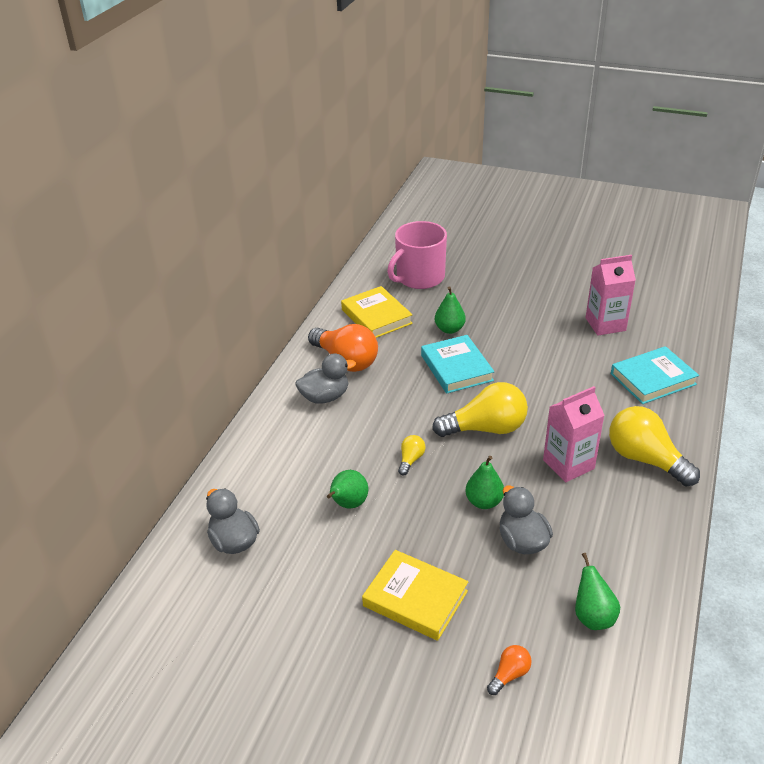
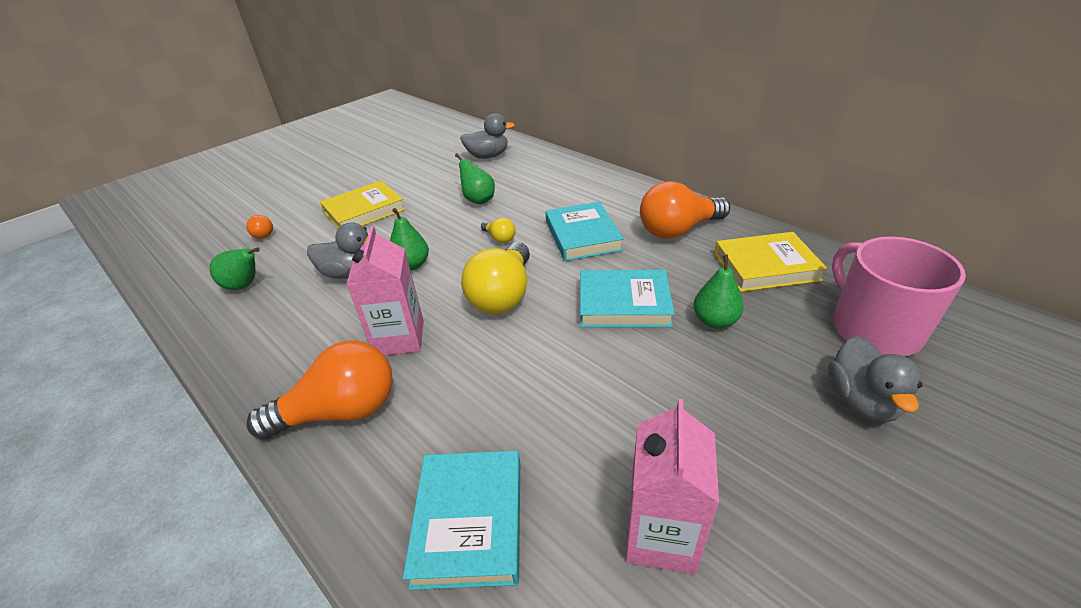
camera: 115 degrees right, 0 degrees up
(325, 397) = (623, 209): grey duck -> grey duck (861, 401)
(380, 409) = (582, 236): none -> turquoise book
(645, 459) = (340, 412): yellow light bulb -> orange light bulb

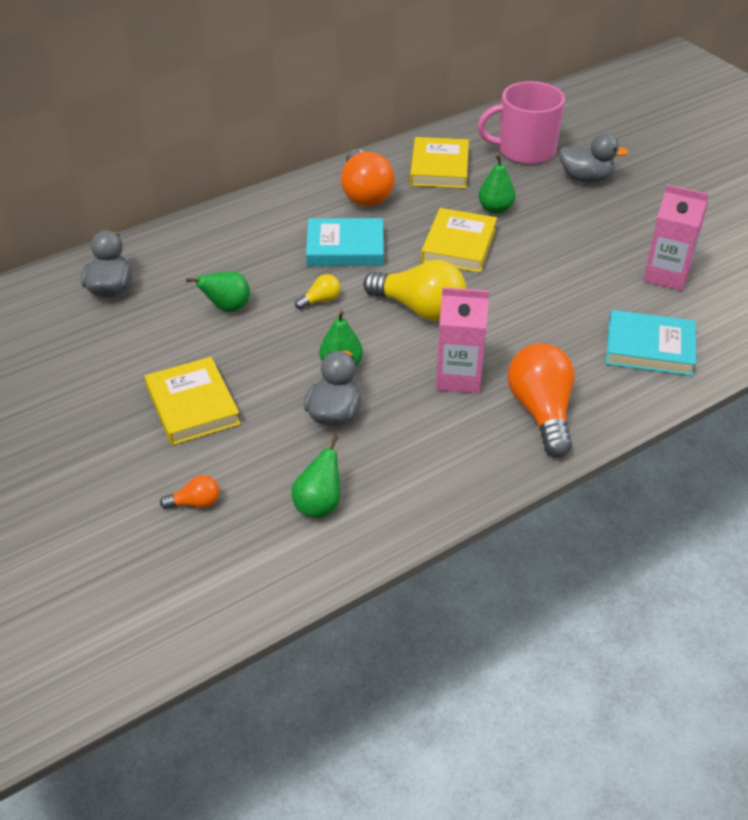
camera: 80 degrees left, 5 degrees up
(624, 304) = (459, 245): turquoise book -> yellow book

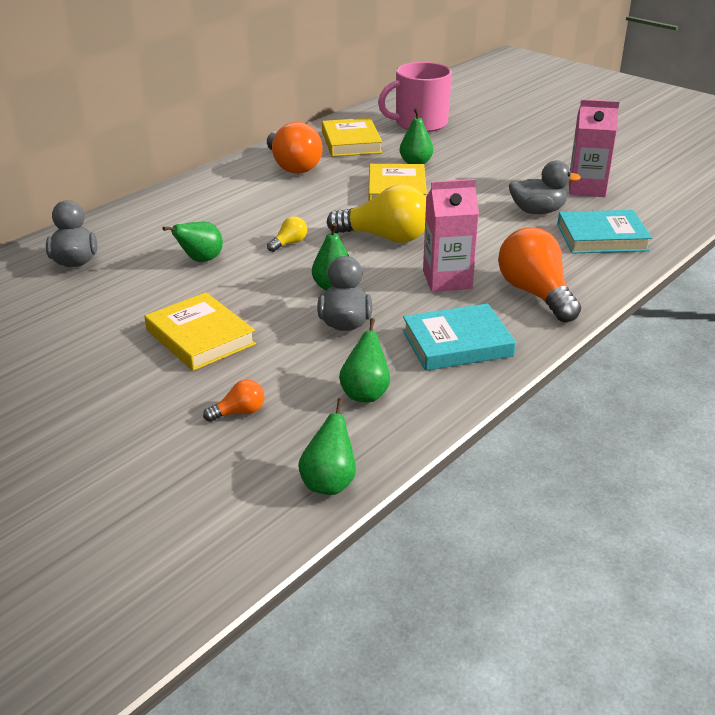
camera: 15 degrees left, 10 degrees down
(245, 600) = (329, 483): none -> green pear
(345, 247) = (293, 204): turquoise book -> turquoise book (457, 343)
(586, 178) = (482, 136): grey duck -> grey duck (537, 211)

